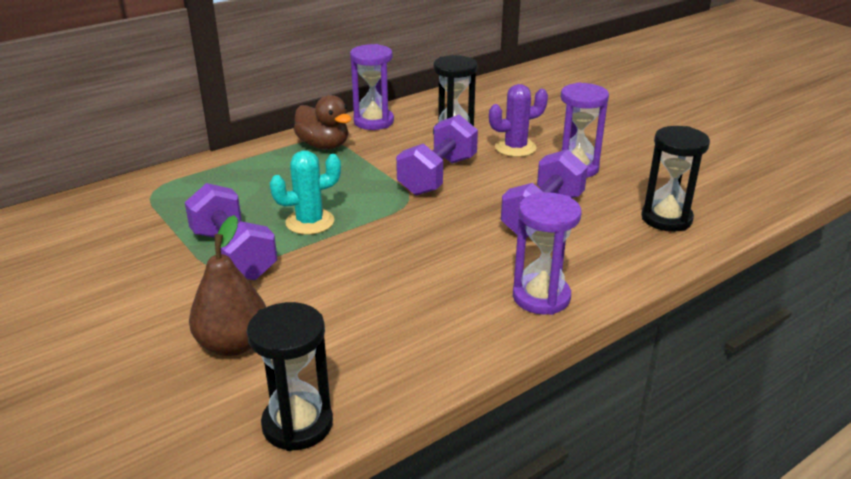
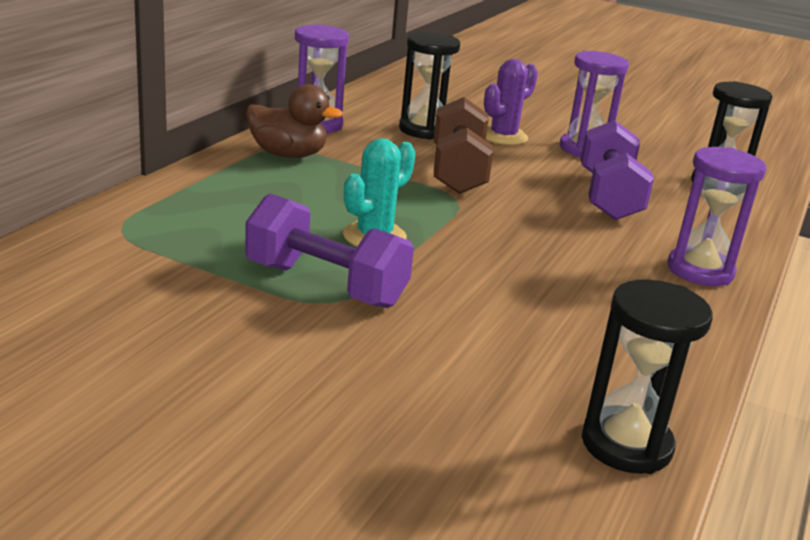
camera: 30 degrees left, 5 degrees down
(233, 344) = (450, 381): brown pear -> none
(438, 176) = (458, 172): purple dumbbell -> brown dumbbell

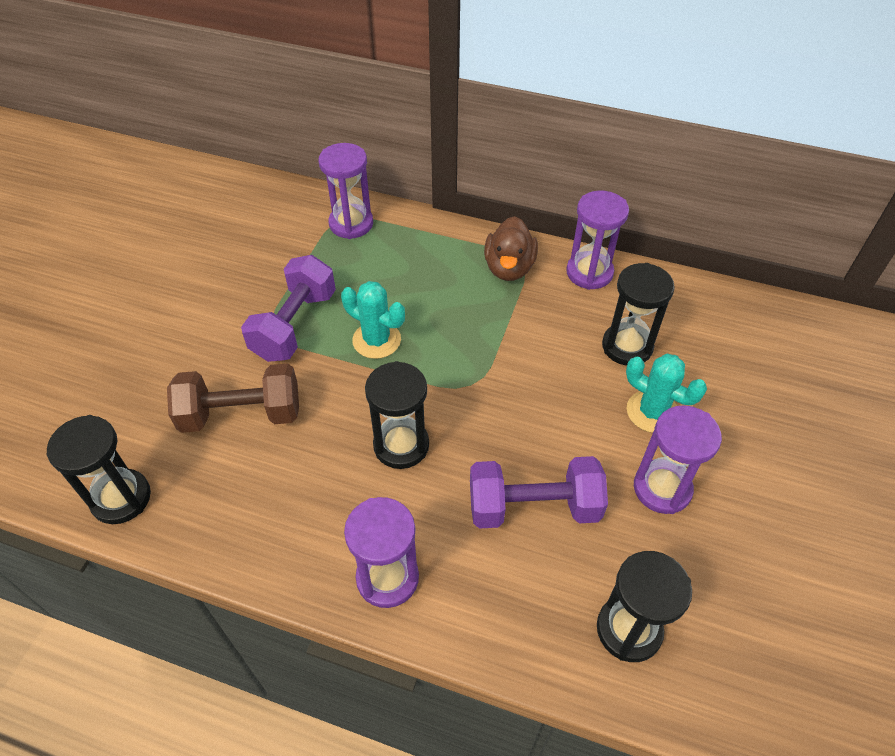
camera: 85 degrees right, 25 degrees up
(137, 225) = (351, 224): none -> purple hourglass
(458, 172) = (533, 381): brown dumbbell -> brown dumbbell (241, 414)
(503, 136) = (652, 412): purple cactus -> turquoise cactus
(536, 243) = (401, 445): none -> black hourglass

